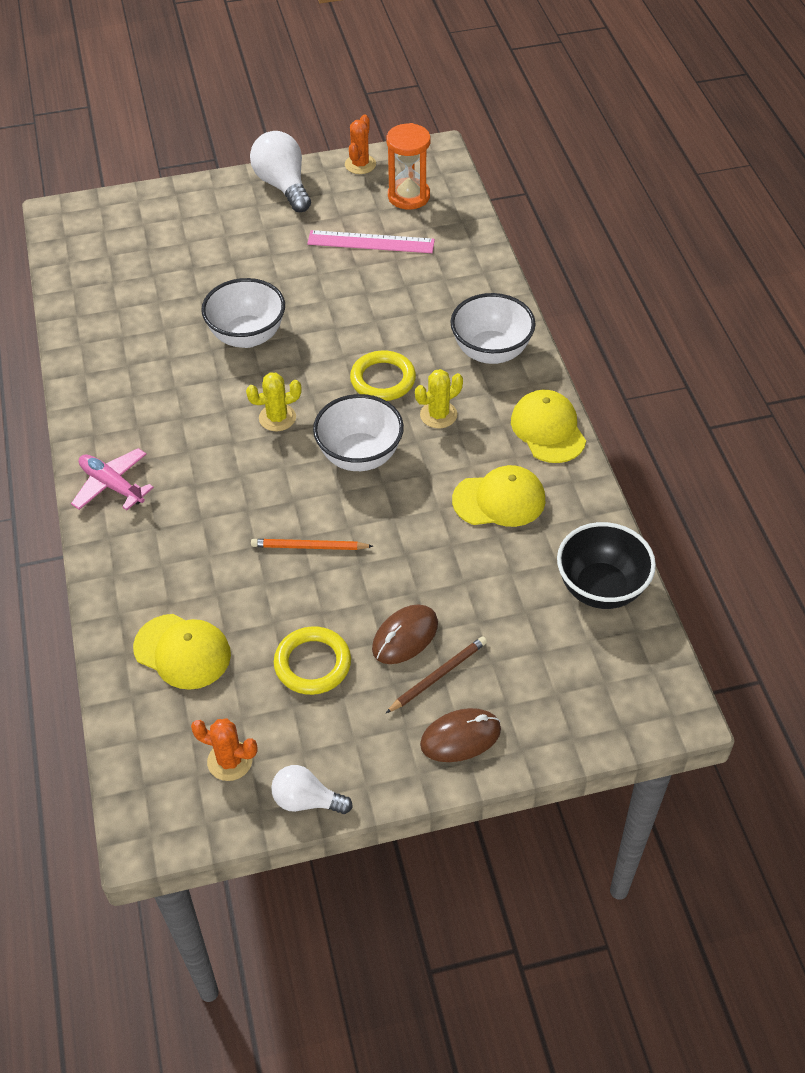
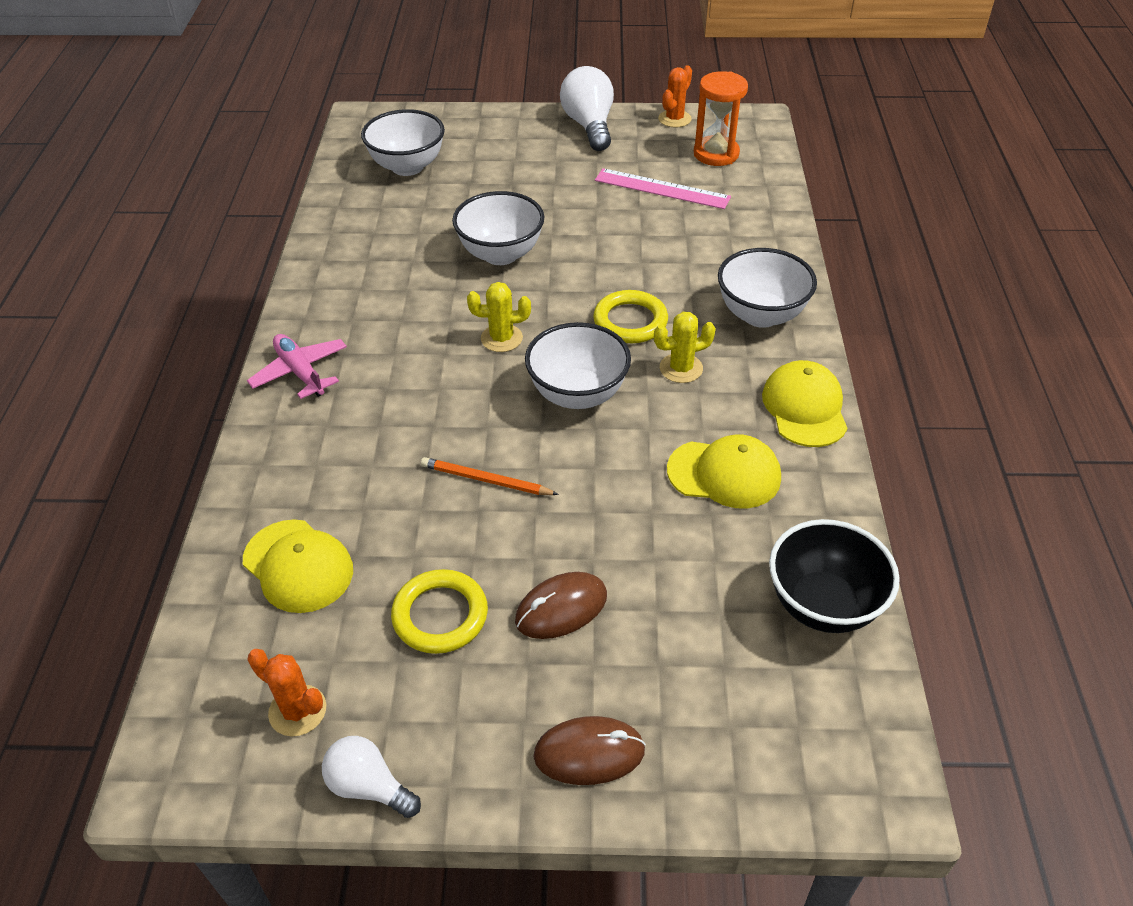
camera: 15 degrees right, 5 degrees down
(126, 261) = (407, 167): none -> white bowl
(438, 675) = (586, 666): brown pencil -> none

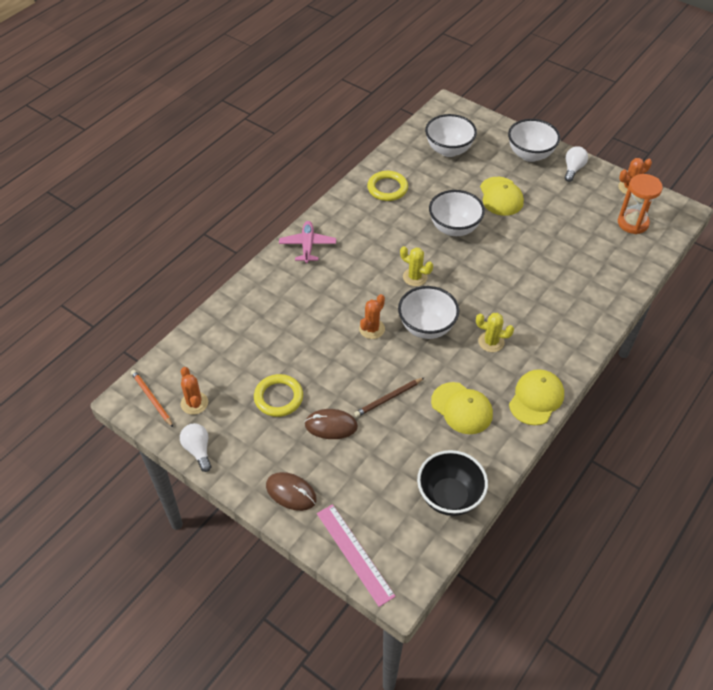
camera: 35 degrees right, 5 degrees up
(298, 566) = (238, 341): yellow cap -> yellow cap (501, 196)
(485, 480) = (347, 347): orange pencil -> orange pencil (151, 399)
(501, 436) = (372, 329): none -> orange cactus
(589, 126) = (573, 169): white light bulb -> white light bulb, size x0.61
(611, 519) = (388, 398): none -> brown pencil
(630, 321) = (488, 302): yellow ring -> yellow ring (387, 188)
(662, 189) = (578, 231): pink ruler -> pink ruler (355, 553)
(760, 315) = (562, 335): white bowl -> white bowl (530, 155)

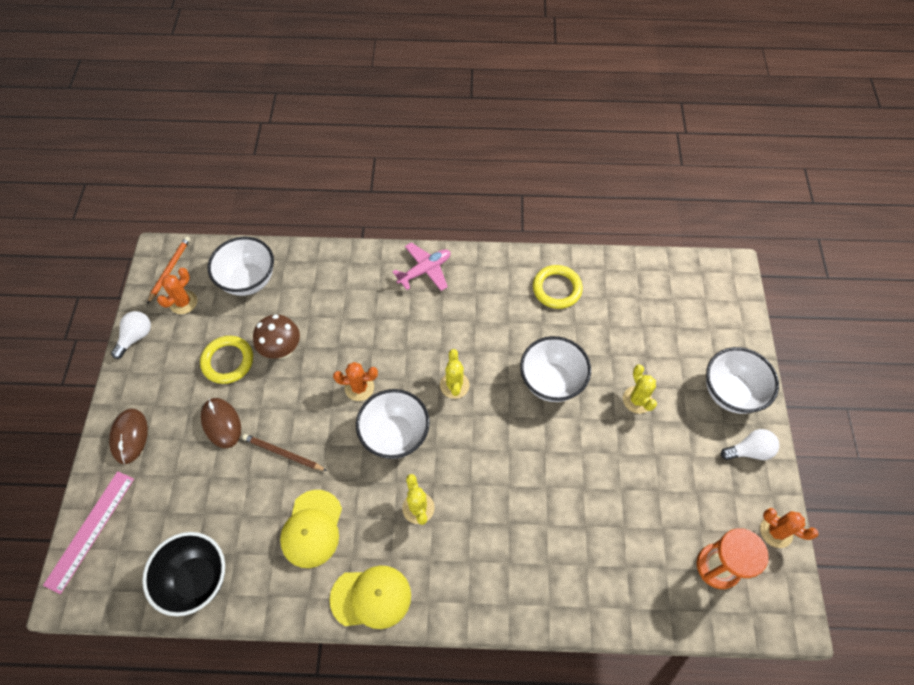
camera: 55 degrees right, 10 degrees up
(299, 359) = (282, 350): none -> brown mushroom
(448, 150) = (663, 310): white bowl -> white bowl (249, 280)
(501, 196) = (637, 400): yellow cap -> yellow cactus

